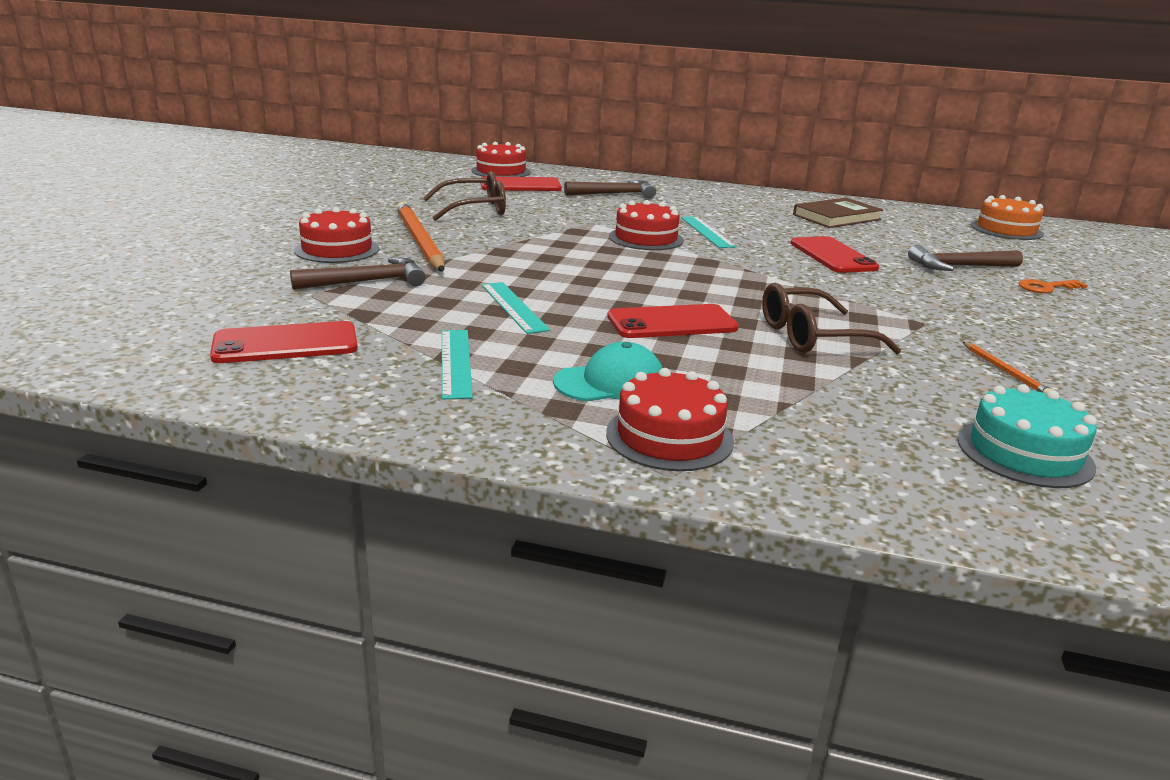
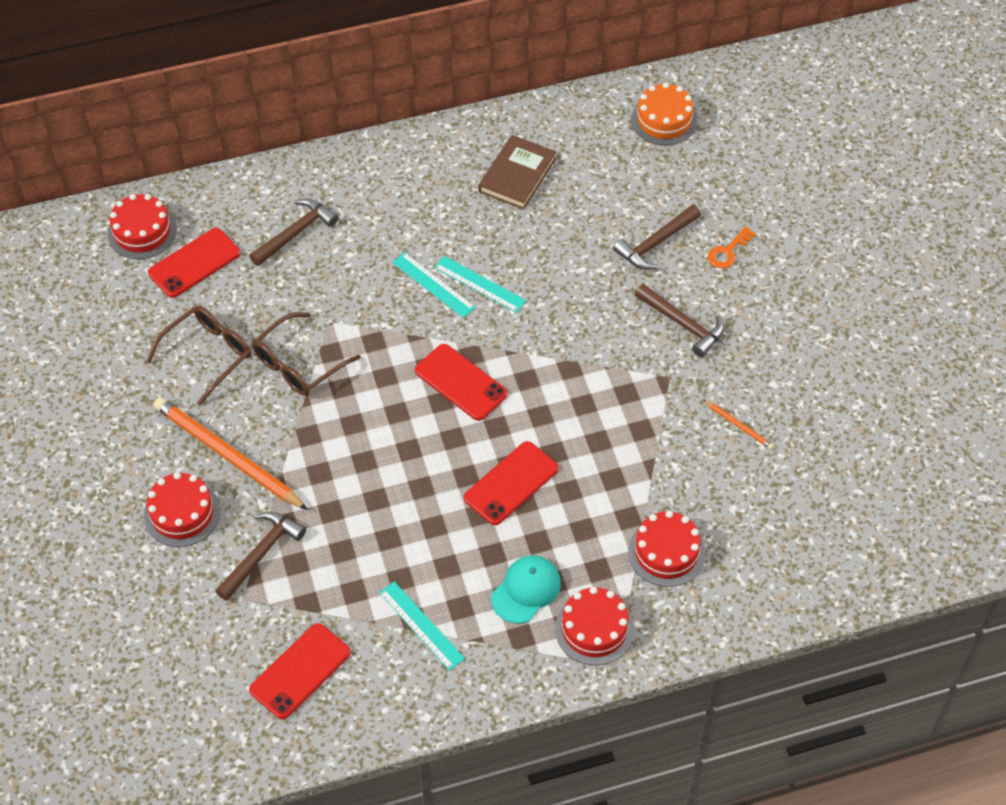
camera: 30 degrees left, 30 degrees up
(513, 307) = (394, 527): turquoise ruler -> turquoise ruler (479, 284)
(646, 238) = (395, 332): red cake -> red cake (666, 552)
(812, 336) = (608, 447): brown glasses -> brown glasses (299, 364)
(832, 256) = (555, 279): red phone -> red phone (461, 382)
(965, 304) = (683, 324): none -> brown hammer
(1024, 453) = (775, 528): turquoise cake -> none

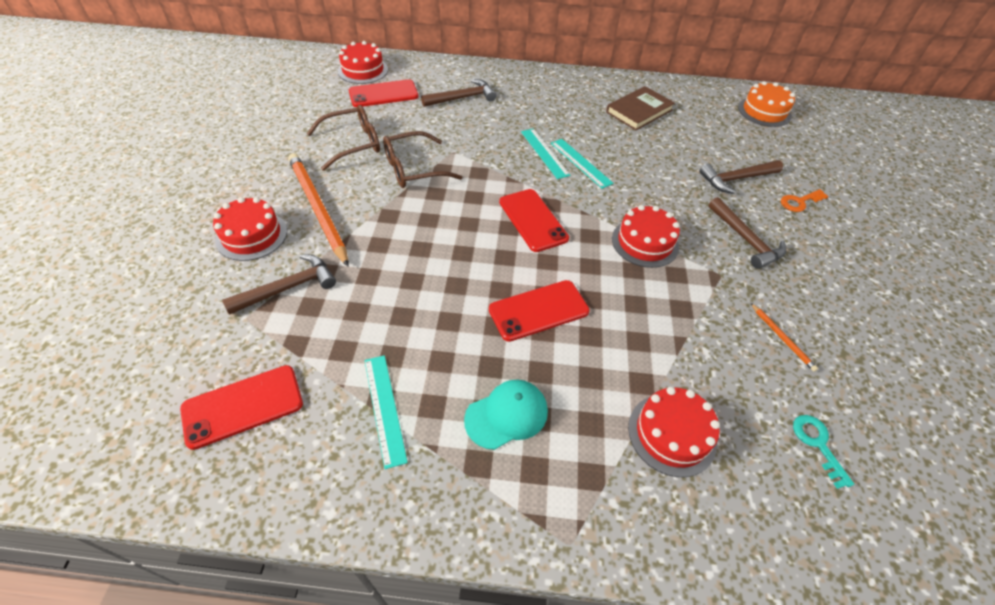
camera: 20 degrees right, 5 degrees down
(594, 629) = (561, 488): red cake -> red cake (645, 242)
(784, 514) = (817, 444): none -> turquoise key

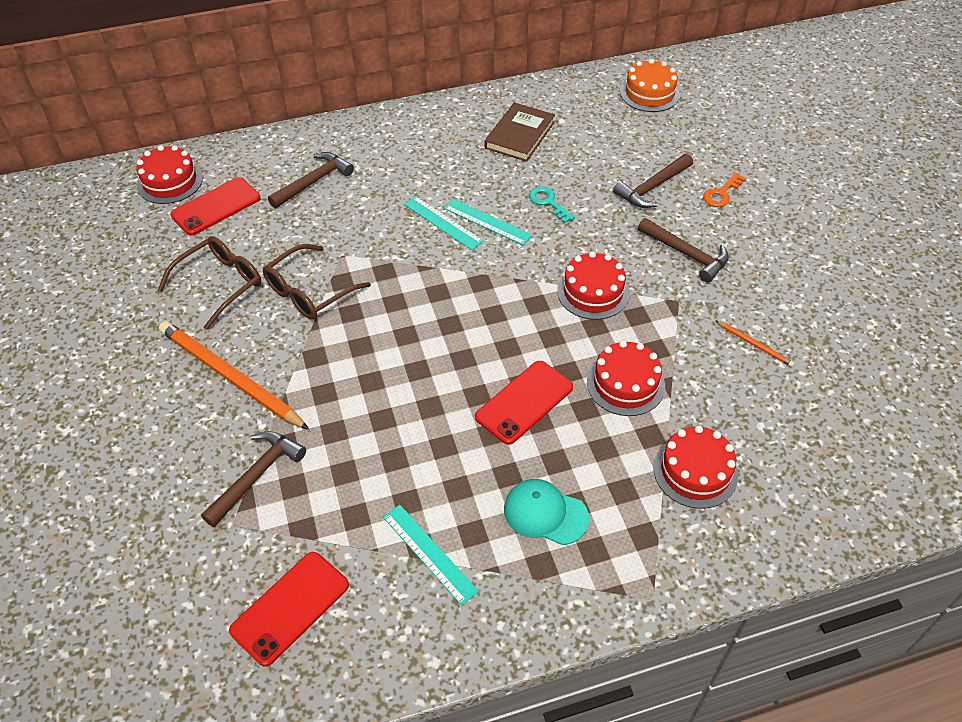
camera: 20 degrees left, 0 degrees up
(251, 235) = (176, 435): red cake -> red cake (625, 384)
(507, 415) = (545, 513): turquoise cap -> turquoise cap turned 105 degrees counterclockwise
(533, 220) = (470, 307): red phone -> none
(817, 444) = (816, 431): turquoise key -> turquoise key (548, 202)

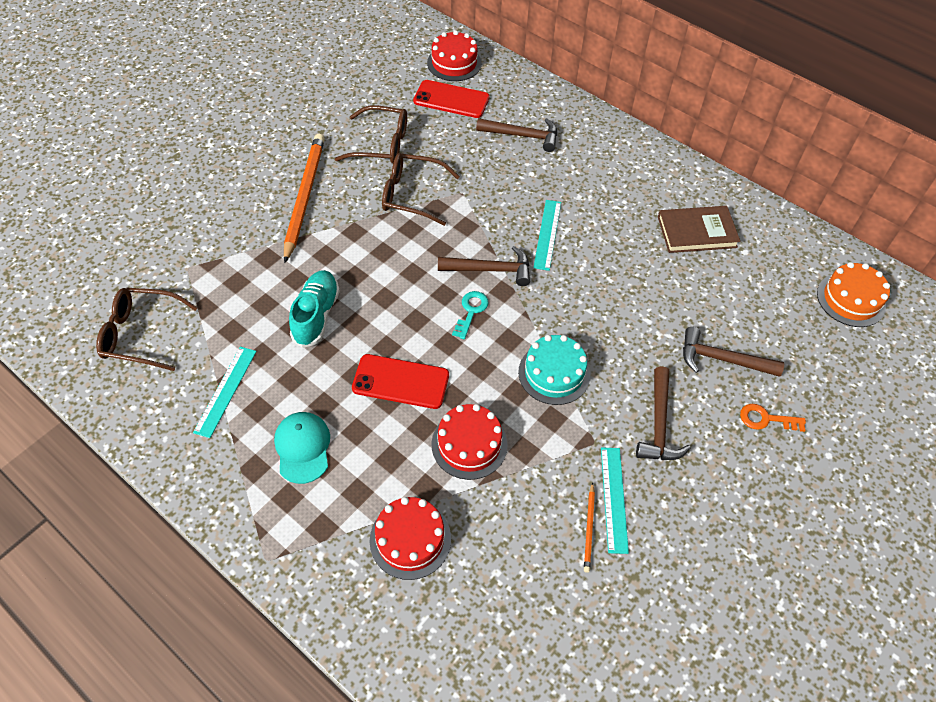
camera: 55 degrees right, 5 degrees up
(257, 475) = (233, 258): brown hammer -> brown hammer (490, 270)
(290, 607) = (141, 334): red phone -> brown glasses
(395, 434) = (316, 315): none -> turquoise shoe
(487, 222) = (573, 262): turquoise ruler -> turquoise ruler (614, 499)
(548, 202) = (632, 292): turquoise key -> turquoise key (471, 311)
(593, 292) = (554, 373): red cake -> turquoise cake

